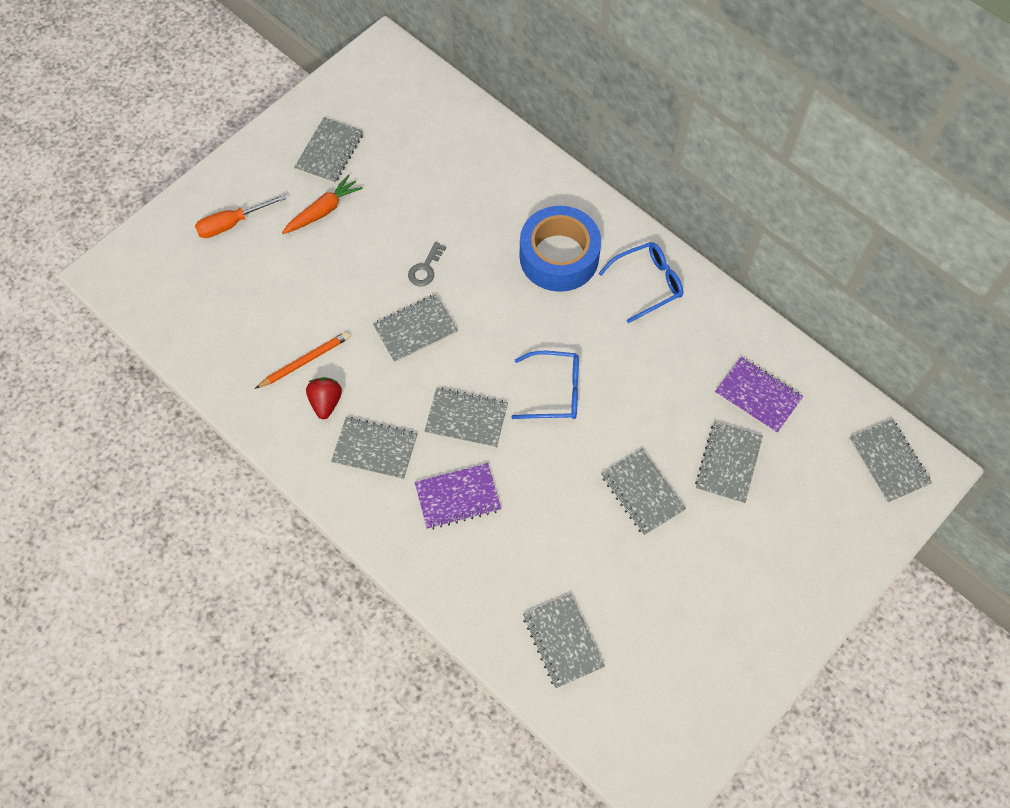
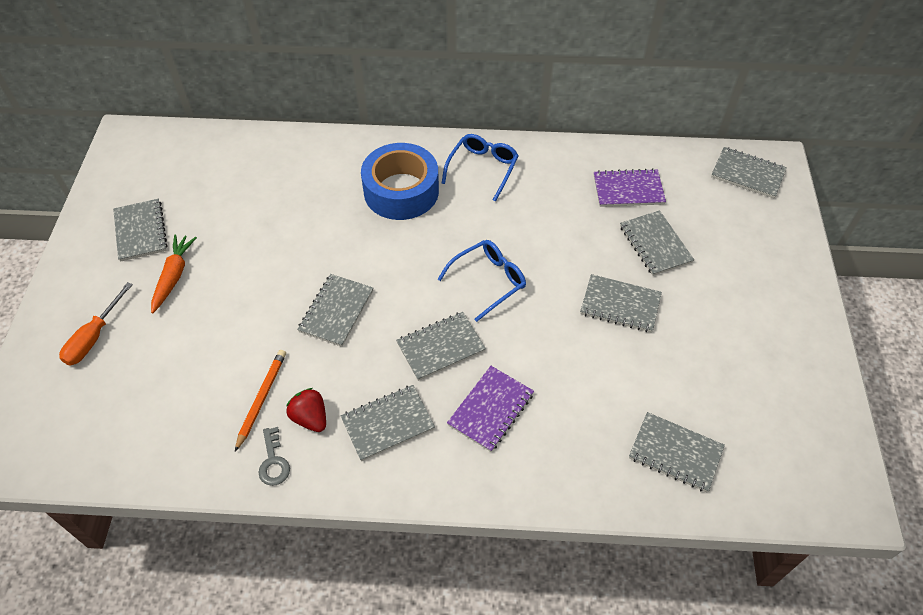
camera: 40 degrees left, 10 degrees down
(425, 268) = (303, 263): grey key -> grey key (273, 461)

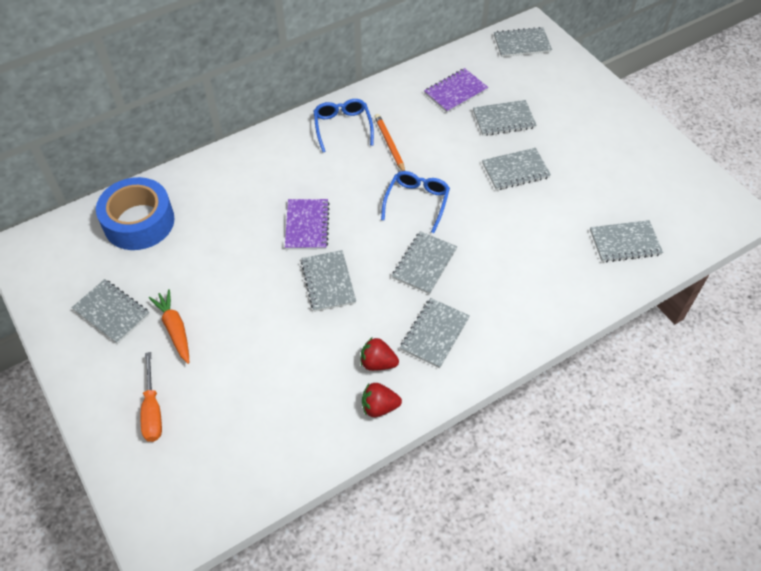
camera: 35 degrees left, 0 degrees up
(261, 399) = (330, 372): orange pencil -> orange pencil (389, 144)
(273, 461) = (379, 407): grey key -> red strawberry
(401, 191) = (297, 173): blue tape -> blue tape (139, 222)
(491, 409) = (493, 284): purple notebook -> purple notebook (307, 225)
(655, 244) = (503, 119): grey notebook -> grey notebook turned 45 degrees counterclockwise

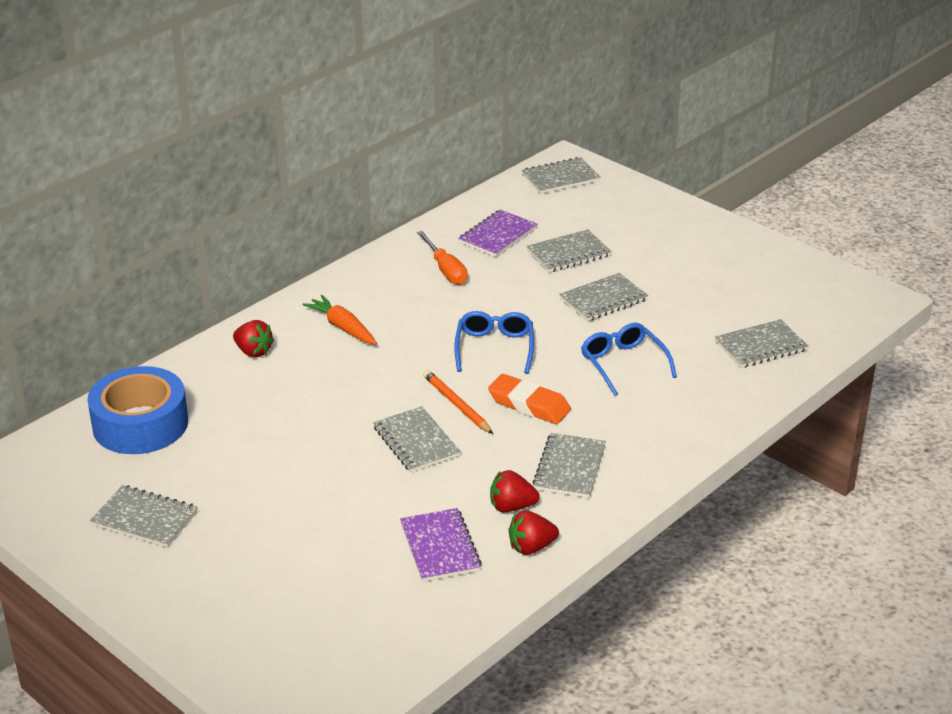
camera: 15 degrees left, 20 degrees down
(152, 410) = (244, 603): orange screwdriver -> orange screwdriver (446, 270)
(175, 329) = (237, 520): orange carrot -> orange carrot (342, 327)
(240, 170) = (253, 352): none -> red strawberry
(307, 225) = (365, 392): purple notebook -> purple notebook (440, 547)
(342, 127) = (369, 290): blue glasses -> blue glasses (623, 364)
(389, 144) = (436, 298): orange pencil -> orange pencil (456, 404)
(424, 264) = (529, 404): grey notebook -> orange eraser

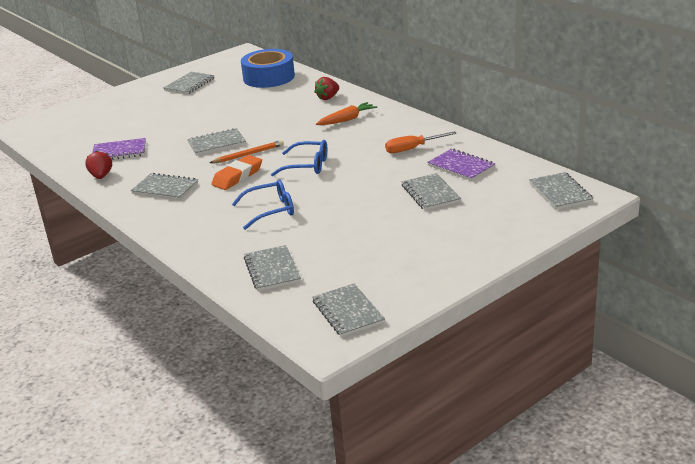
camera: 100 degrees right, 5 degrees down
(511, 507) = (140, 171): red strawberry -> none
(603, 299) = (359, 206): grey notebook -> grey notebook (348, 312)

